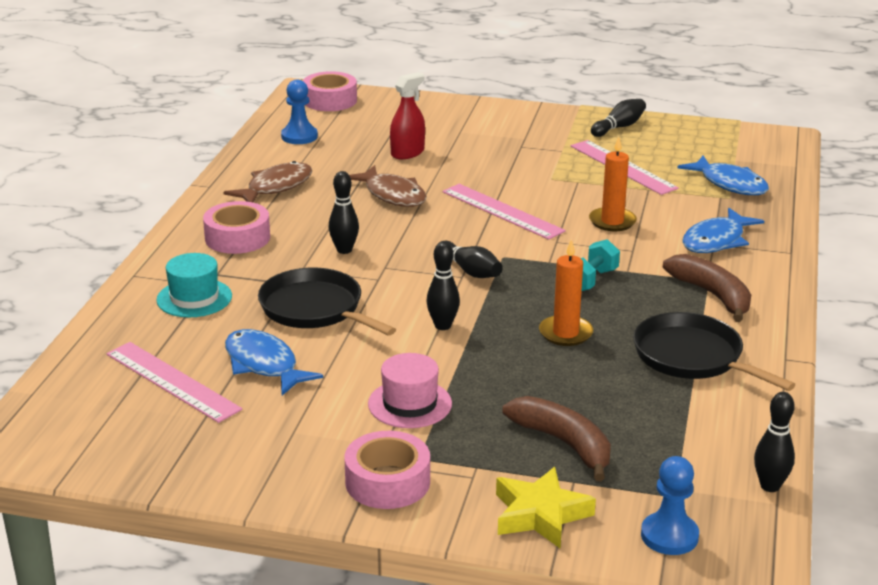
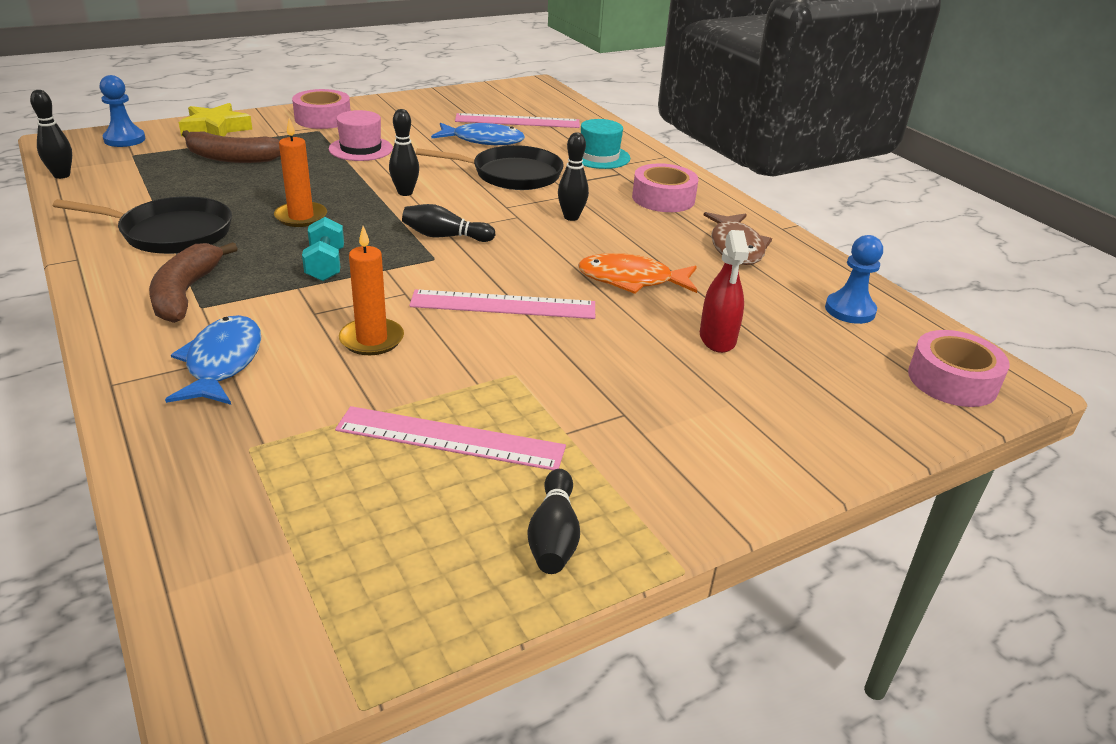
camera: 135 degrees right, 5 degrees up
(392, 195) = (631, 280): brown fish -> orange fish
(712, 295) = (185, 293): brown banana -> brown banana turned 75 degrees clockwise
(729, 184) = (264, 478): blue fish -> none

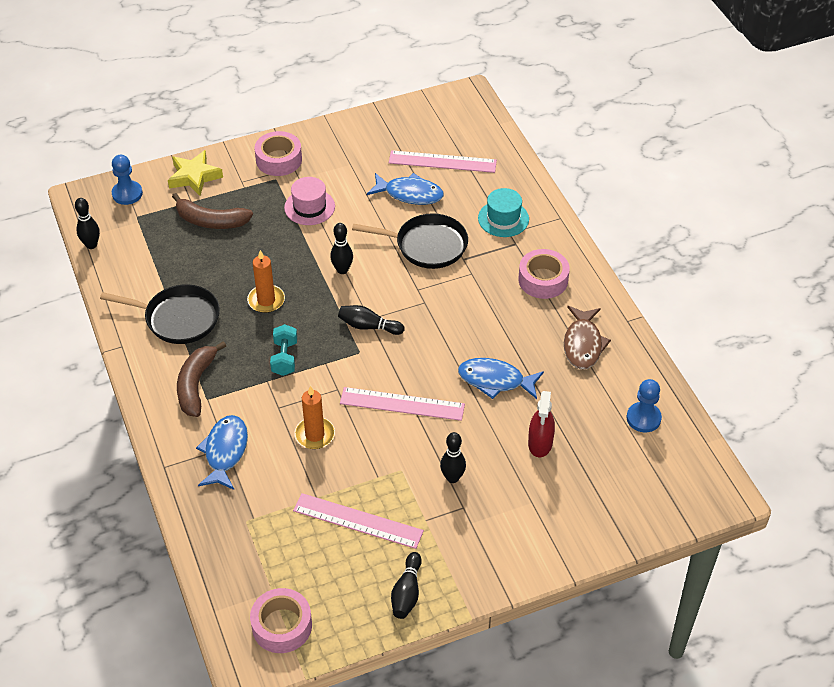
camera: 10 degrees right, 15 degrees up
(571, 217) = (465, 304): black bowling pin -> black bowling pin (452, 478)
(631, 280) = (495, 380): orange fish -> blue fish
(952, 380) = (685, 490): pink tape -> pink tape (282, 626)

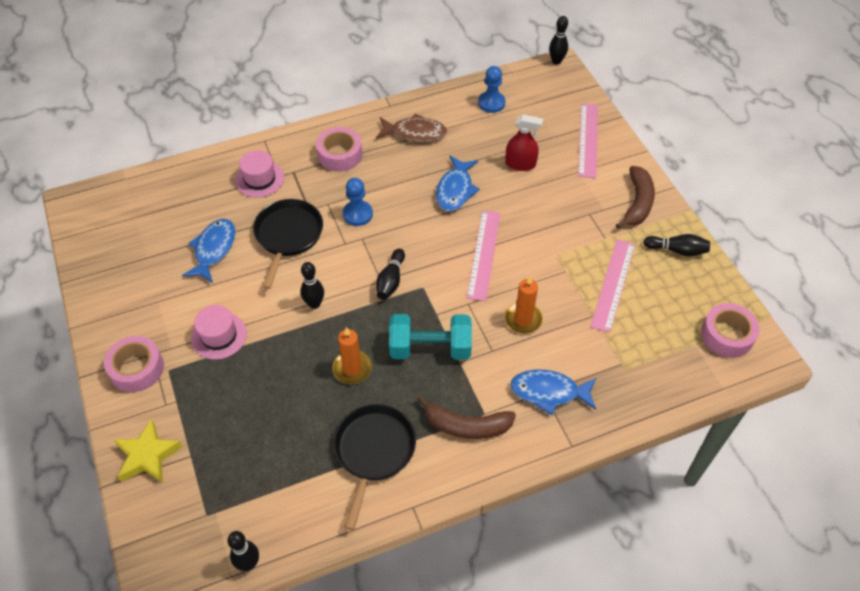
camera: 90 degrees left, 5 degrees up
(127, 194) = (164, 531): blue pawn -> blue pawn (357, 214)
(211, 221) = (226, 431): brown banana -> brown banana (637, 203)
(284, 358) = (430, 348): turquoise dumbbell -> turquoise dumbbell, size x1.66
(442, 162) = (172, 223): pink ruler -> pink ruler (588, 140)
(452, 478) = (561, 220): black bowling pin -> black bowling pin (556, 61)
(503, 219) = (259, 179): turquoise hat -> pink hat

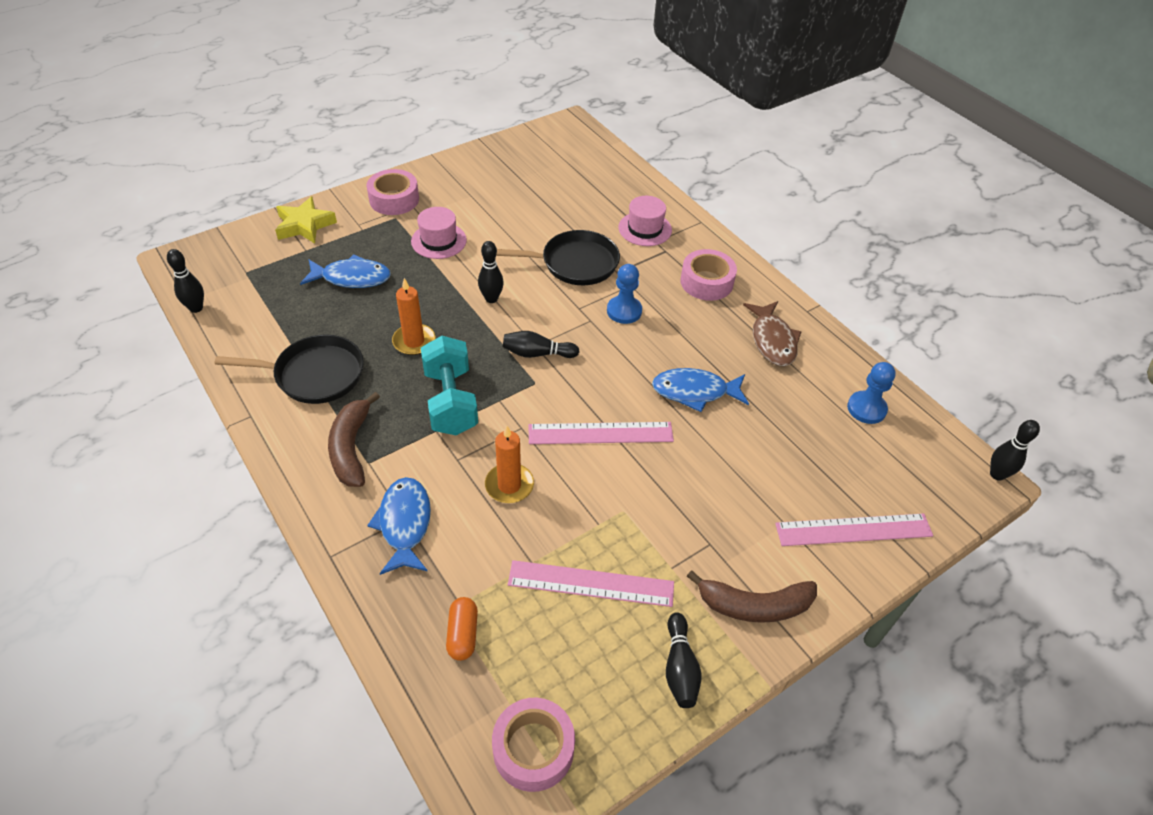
camera: 75 degrees right, 5 degrees down
(214, 249) = (541, 216): blue fish -> blue fish (352, 278)
(520, 164) = (769, 453): red spray bottle -> none
(645, 364) = (462, 634): none -> orange capsule

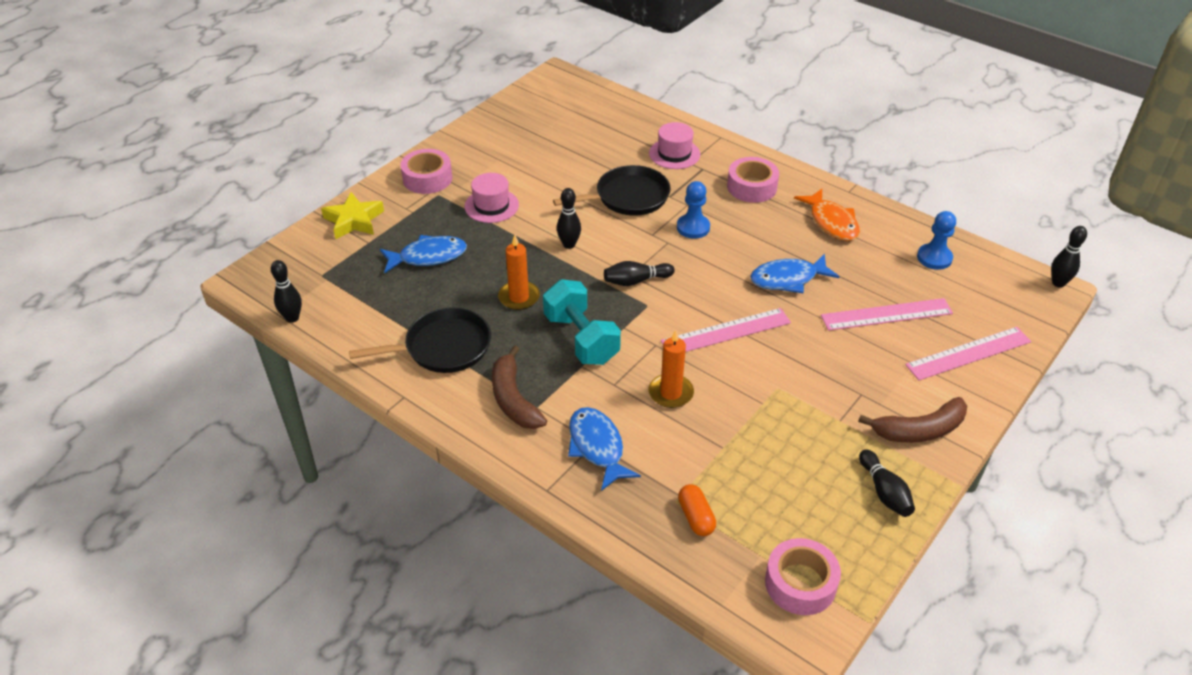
camera: 15 degrees left, 5 degrees down
(591, 583) = (780, 450): pink ruler -> pink ruler (886, 314)
(772, 340) = (831, 222): brown fish -> orange fish

